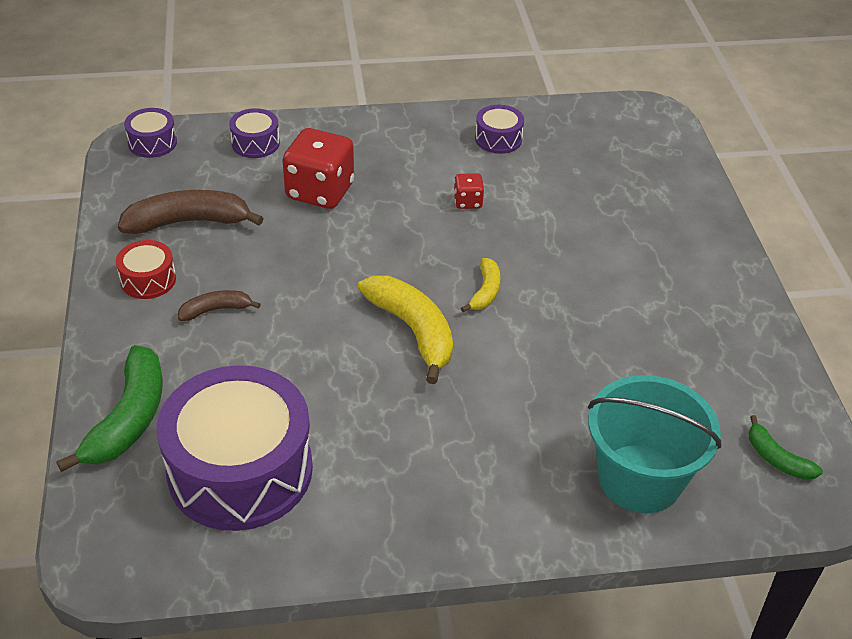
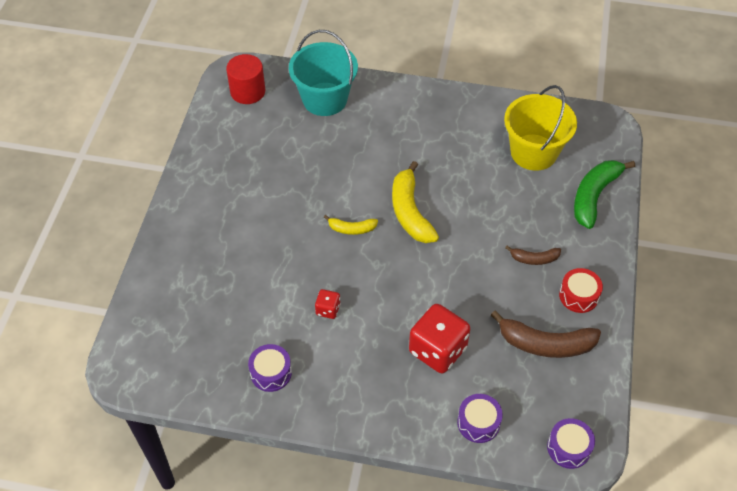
camera: 160 degrees left, 10 degrees up
(240, 470) = (533, 152): purple drum -> yellow bucket
(485, 291) = (351, 229): yellow banana -> yellow banana turned 120 degrees counterclockwise
(777, 458) = (247, 91): green banana -> red cylinder

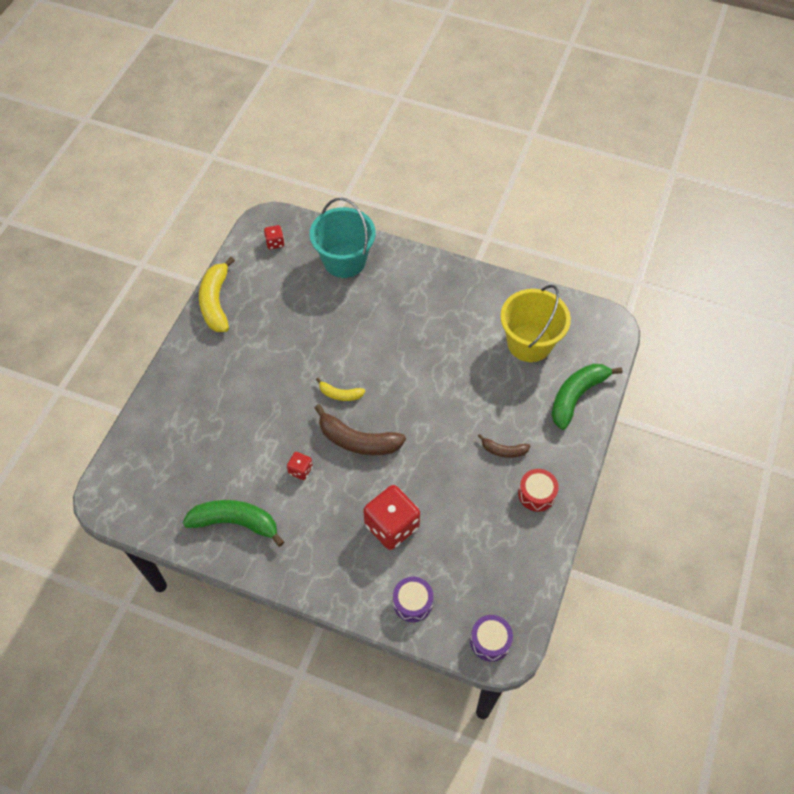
camera: 10 degrees right, 5 degrees up
(247, 91) = (275, 243): red cylinder -> red dice
(271, 373) = (235, 522): purple drum -> green banana
(410, 212) = (398, 385): yellow banana -> yellow banana (216, 302)
(545, 344) = (493, 536): brown banana -> brown banana (357, 440)

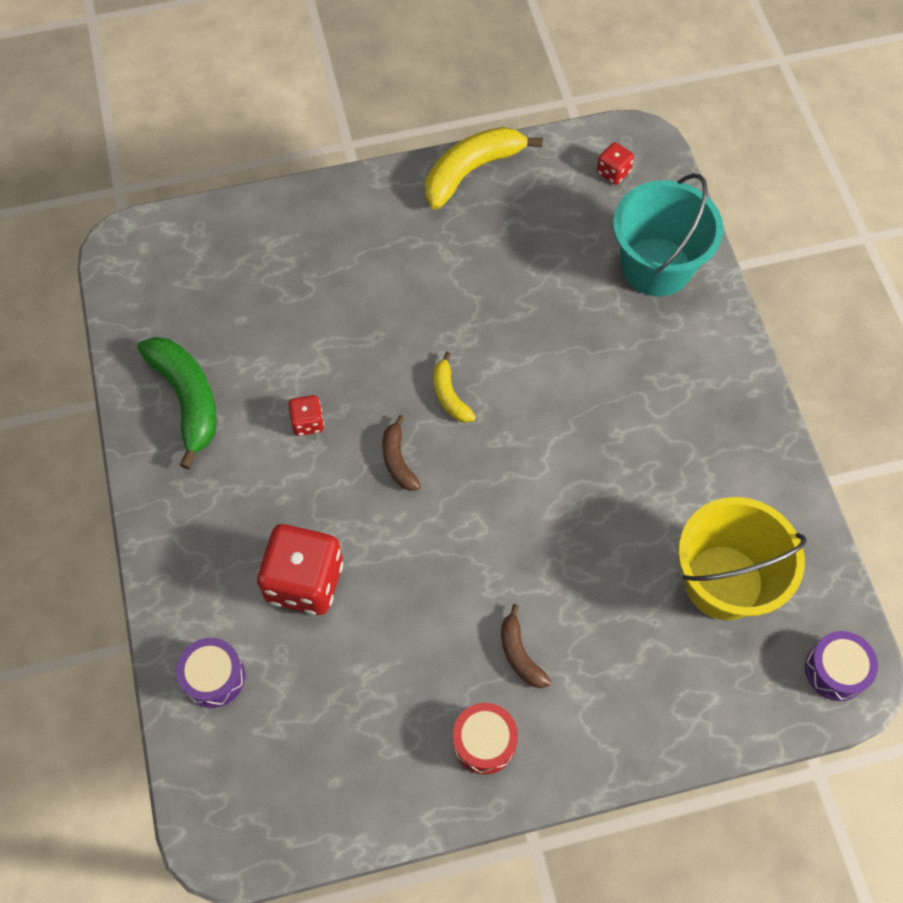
camera: 55 degrees right, 5 degrees up
(357, 440) = (398, 460): brown banana -> brown banana, size x0.54
(490, 641) = (222, 812): purple drum -> purple drum (836, 670)
(576, 396) = (687, 703): green banana -> none

